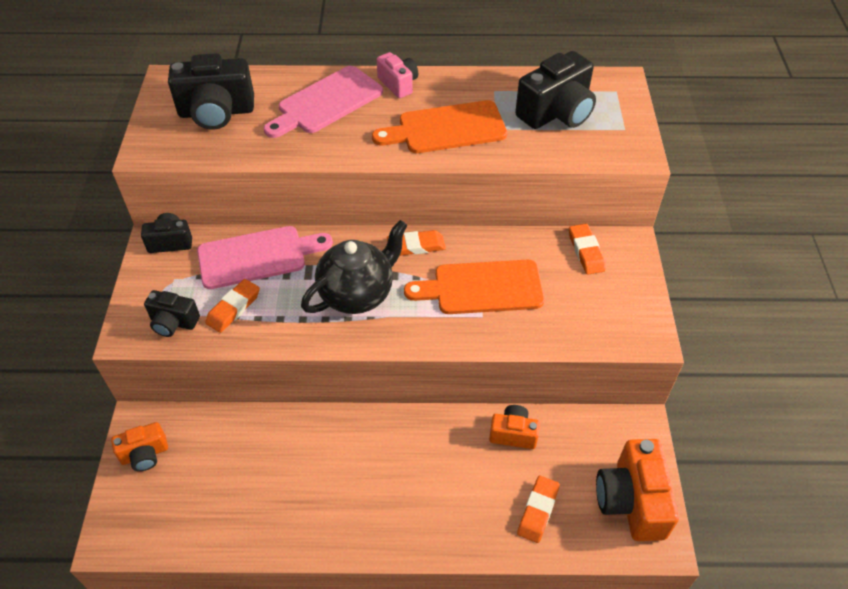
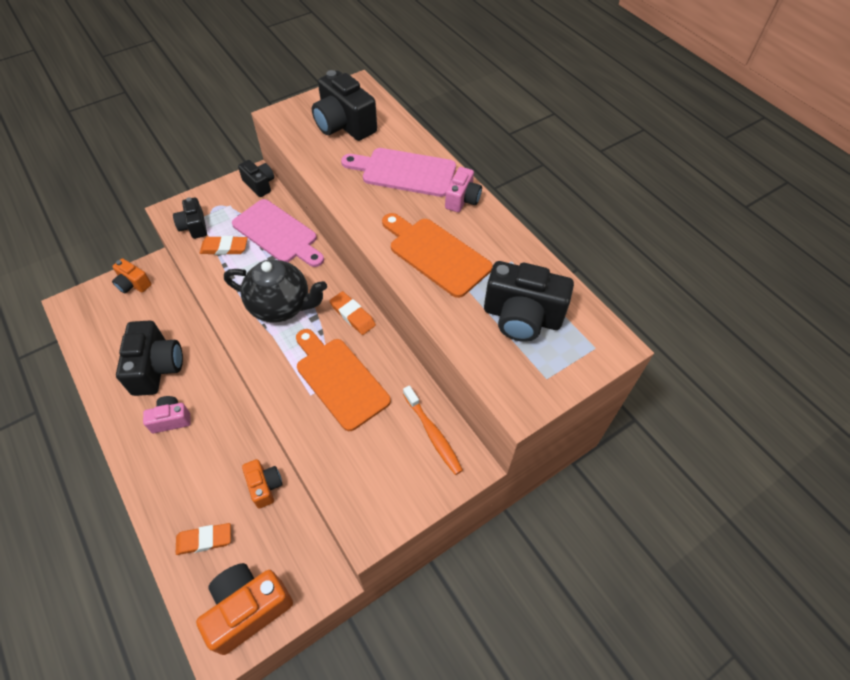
camera: 55 degrees right, 5 degrees up
(292, 475) = (157, 368): none -> black camera
(373, 487) = (171, 419): none -> pink camera
(586, 251) = (433, 434): orange eraser -> orange toothbrush

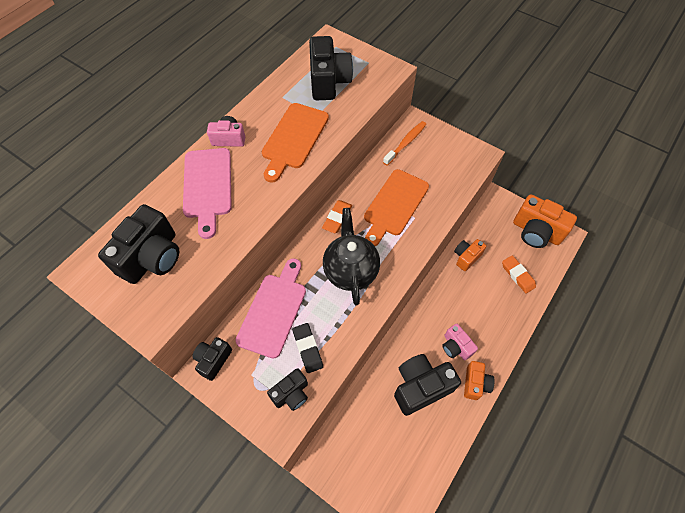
camera: 110 degrees left, 5 degrees up
(133, 284) = (347, 472): orange camera -> orange camera (475, 383)
(224, 248) = (307, 348): orange eraser -> black eraser

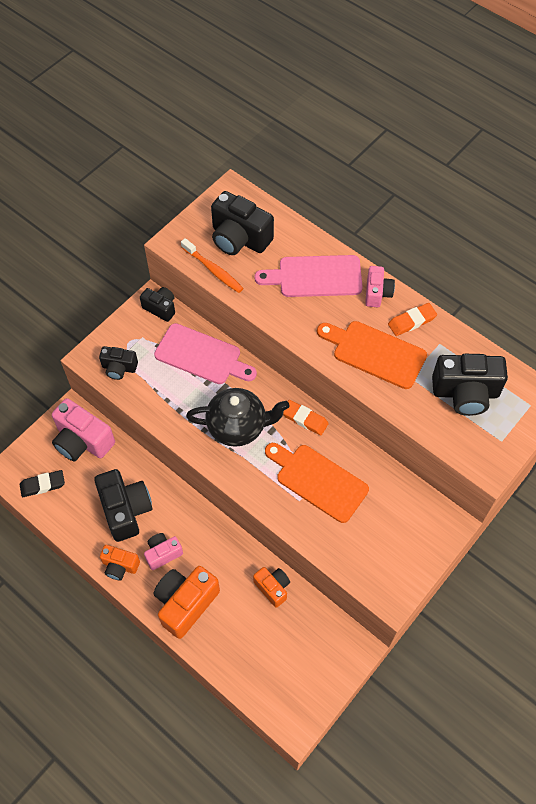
camera: 95 degrees right, 0 degrees up
(291, 394) = (119, 368): black camera -> black camera turned 45 degrees counterclockwise
(307, 348) = (159, 383): black eraser -> black eraser (42, 485)
(352, 445) = (83, 441): none -> pink camera
(406, 143) = (413, 506): orange toothbrush -> orange toothbrush (213, 270)
(517, 275) = (242, 646): orange eraser -> orange eraser (412, 321)
(536, 232) = (303, 687): orange camera -> orange camera (185, 603)

